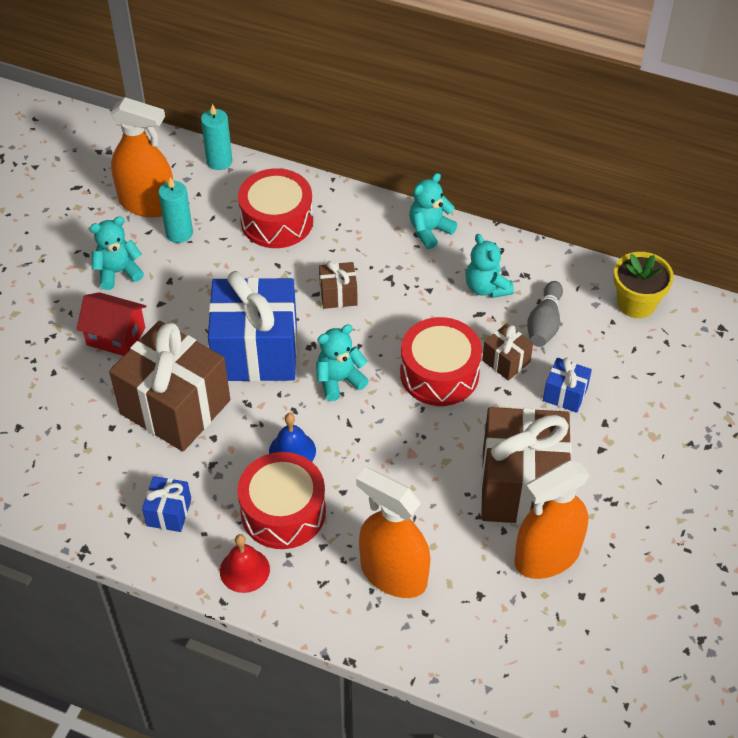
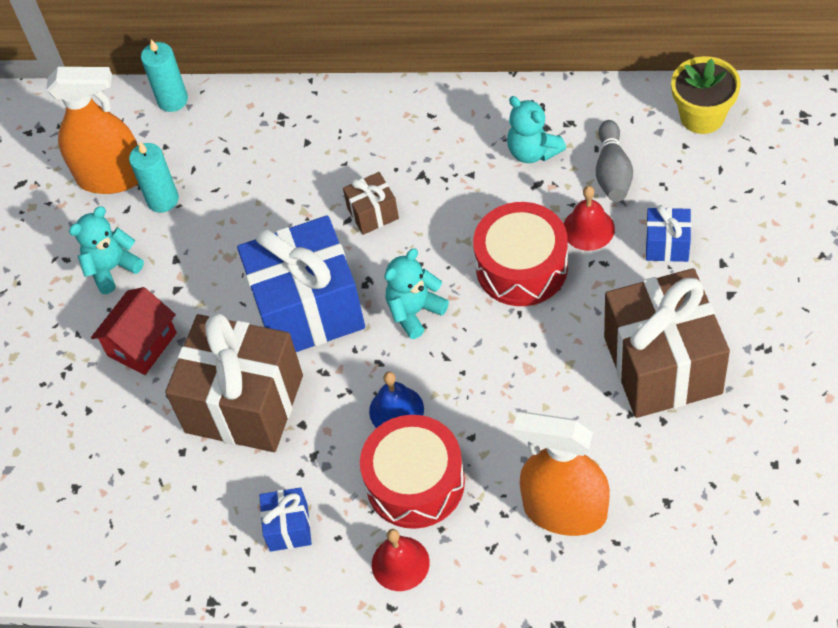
camera: 10 degrees left, 5 degrees up
(116, 336) = (142, 344): red house -> red house turned 60 degrees counterclockwise
(277, 221) = (268, 149): red drum -> none
(429, 230) = (443, 106): turquoise teddy bear -> none
(506, 361) = (588, 228): brown gift -> red bell
(547, 556) = (721, 434): orange spray bottle -> none

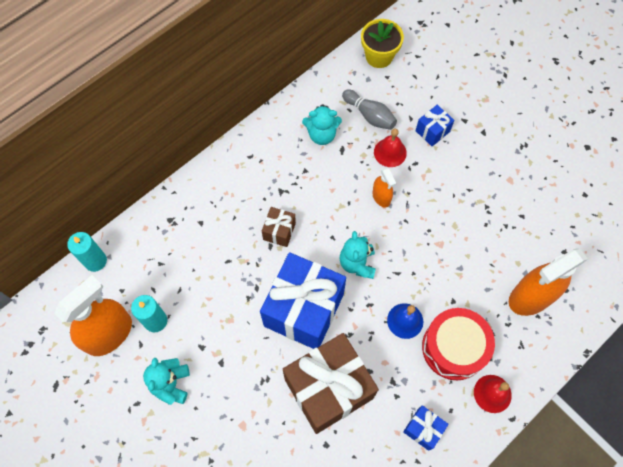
camera: 55 degrees left, 10 degrees up
(142, 344) = (237, 409): red house -> none
(521, 267) = (381, 197): red drum -> orange spray bottle
(662, 365) = (493, 190): brown gift -> none

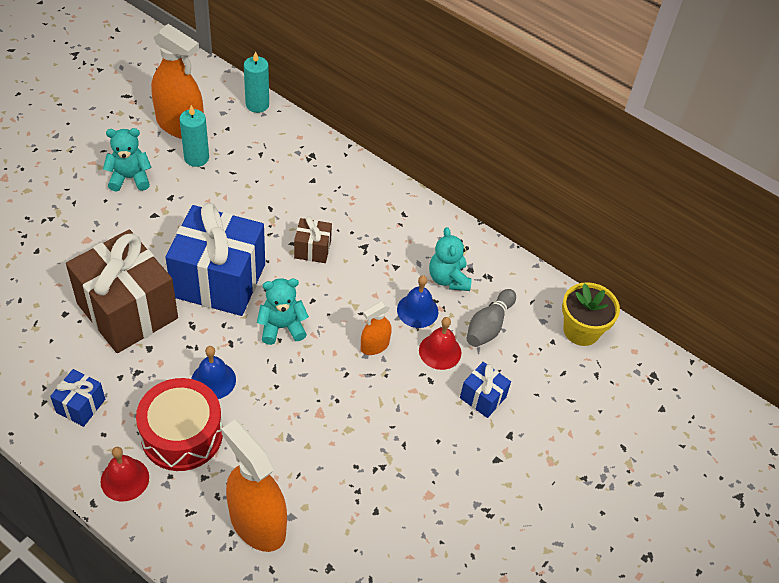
camera: 75 degrees right, 15 degrees down
(350, 161) = (417, 310): none -> blue bell

